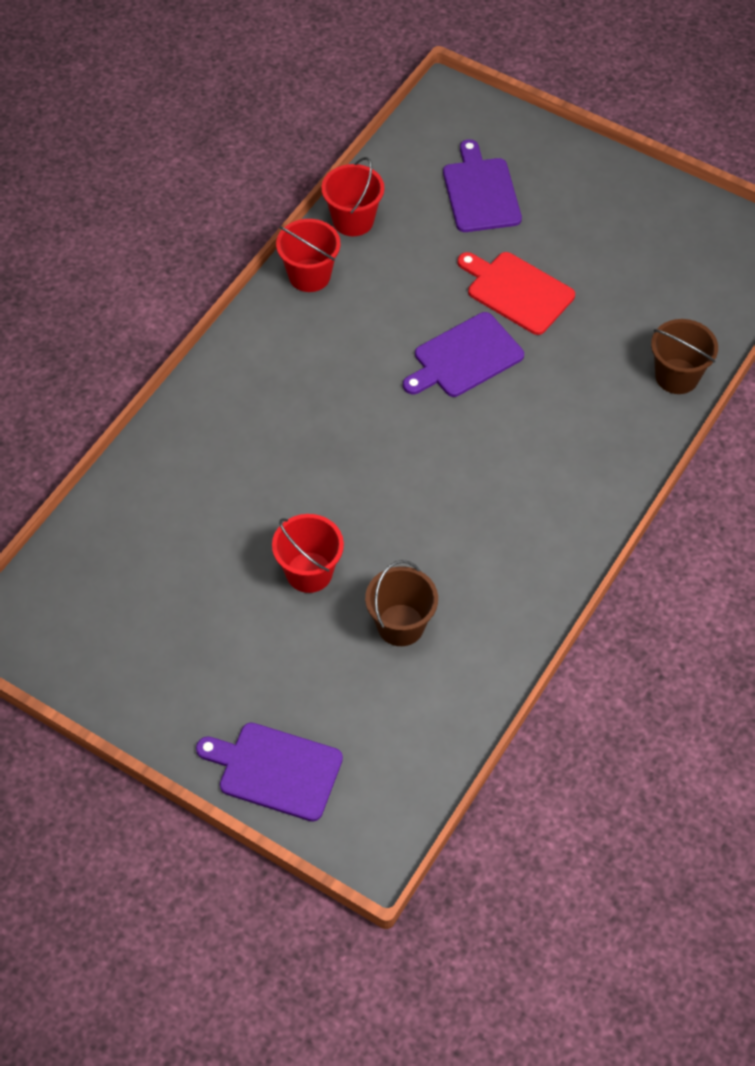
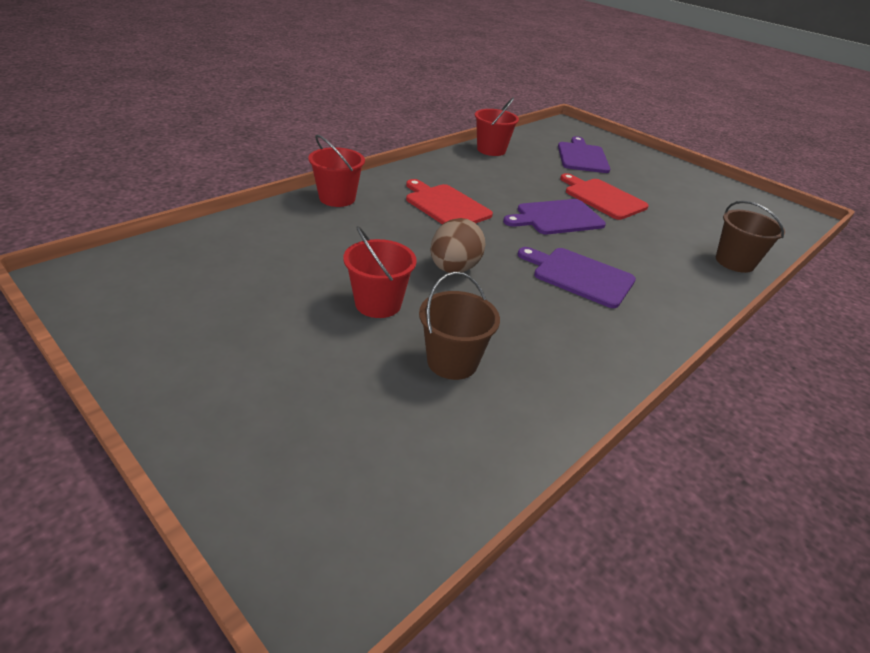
camera: 10 degrees right, 20 degrees down
(275, 770) = (251, 458): purple cutting board -> purple cutting board (579, 276)
(309, 275) = (452, 163): red bucket -> red bucket (337, 198)
(328, 378) = (445, 205): none -> red cutting board
(368, 494) = (454, 269): none -> brown egg

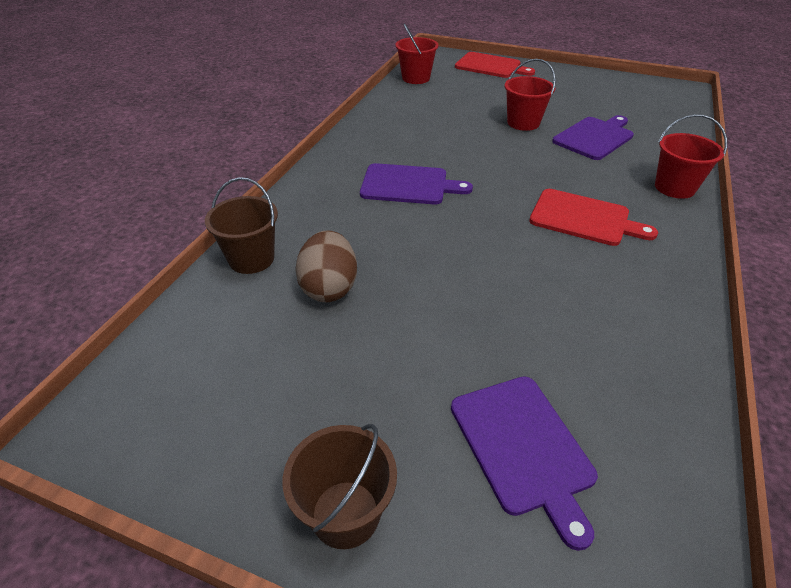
camera: 160 degrees right, 5 degrees up
(452, 361) = (452, 110): brown bucket -> brown bucket (345, 514)
(454, 269) = (505, 158): brown egg -> brown egg (329, 288)
(491, 150) = (670, 373): red bucket -> red bucket (416, 78)
(556, 218) = (467, 248): purple cutting board -> purple cutting board (594, 137)
(602, 198) = (432, 316): red cutting board -> red cutting board (490, 66)

